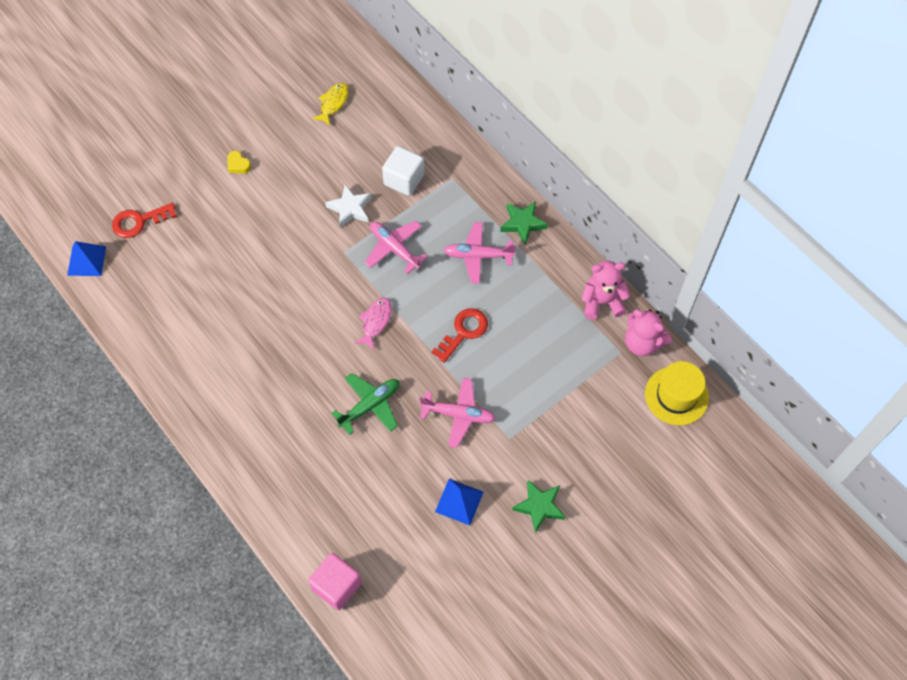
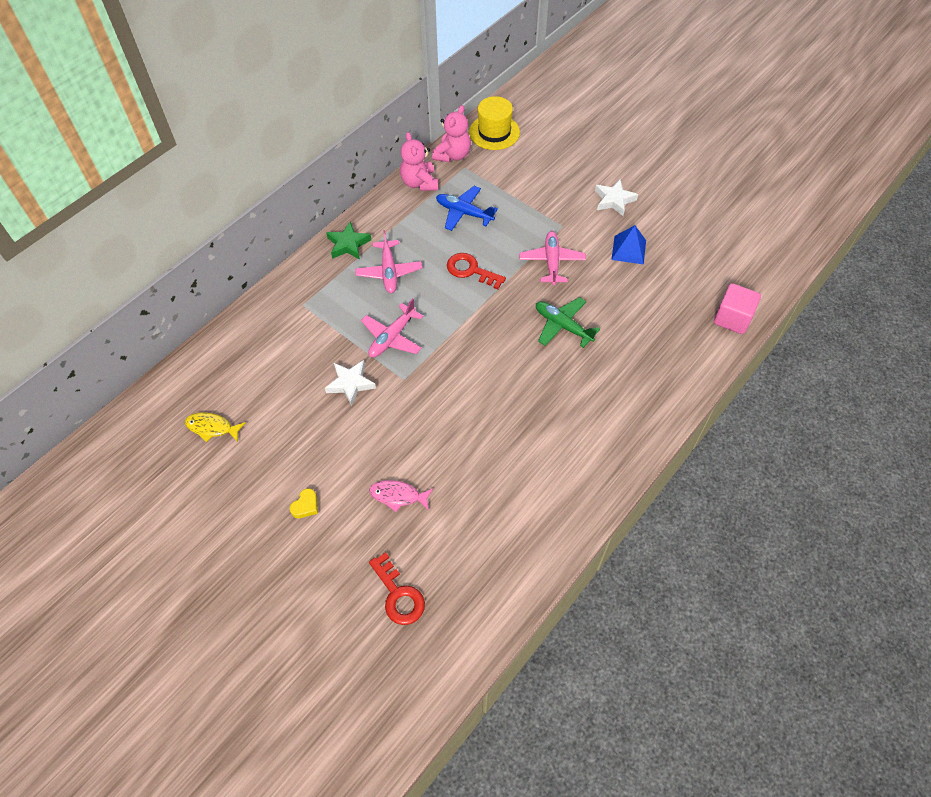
camera: 100 degrees left, 5 degrees down
(86, 260) = (463, 640): blue pyramid -> none
(375, 322) = (476, 337): pink fish -> pink fish (398, 496)
(404, 180) = (309, 344): white cube -> none
(539, 506) = (614, 200): green star -> white star
(548, 339) = (464, 213): none -> blue plane

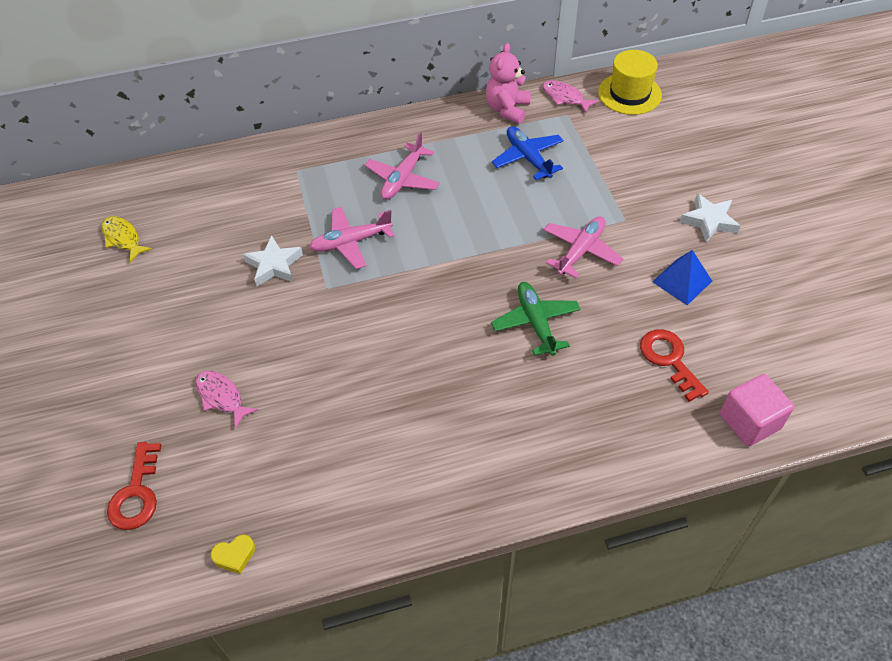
camera: 35 degrees right, 5 degrees down
(305, 506) = (134, 355): yellow heart -> yellow heart (234, 555)
(348, 244) = (387, 135): green star -> none
(452, 155) = (565, 97): pink teddy bear -> pink fish
(471, 270) = (486, 217): red key -> red key (669, 360)

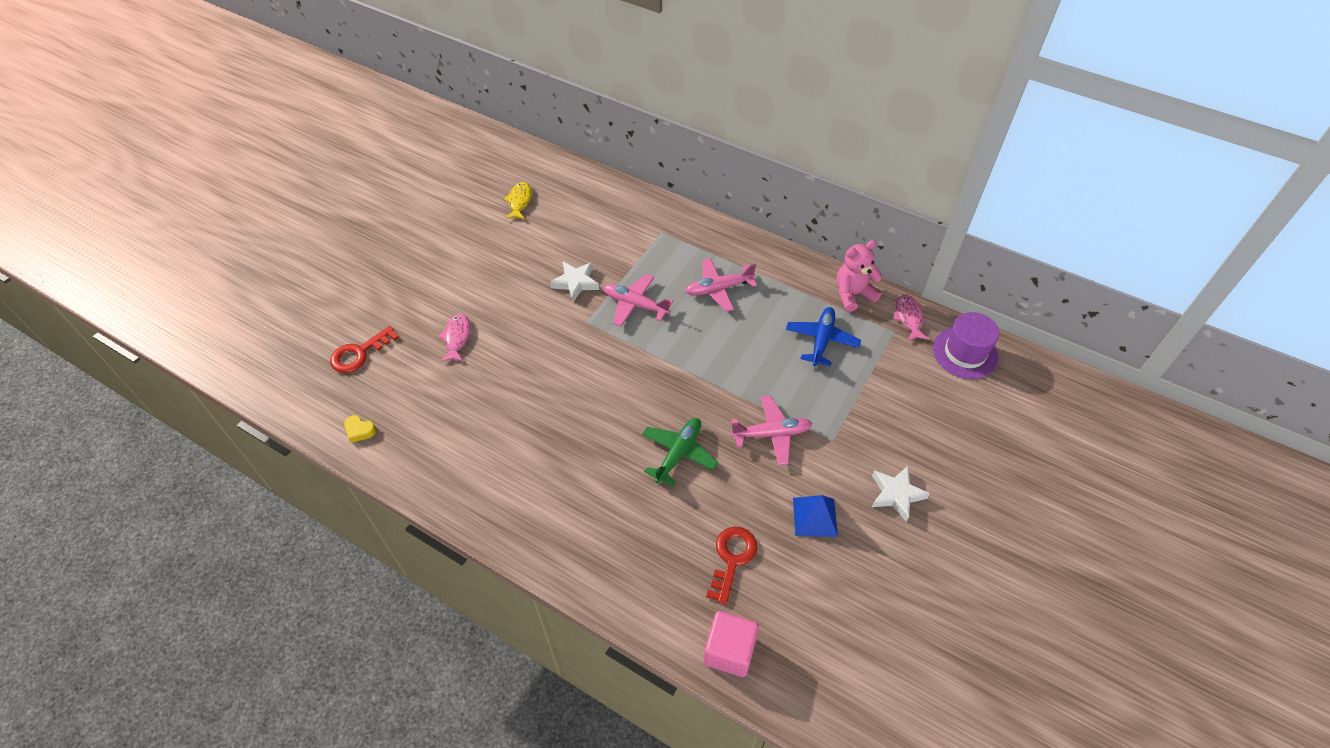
camera: 45 degrees right, 0 degrees up
(629, 94) = (965, 353): yellow hat -> purple hat

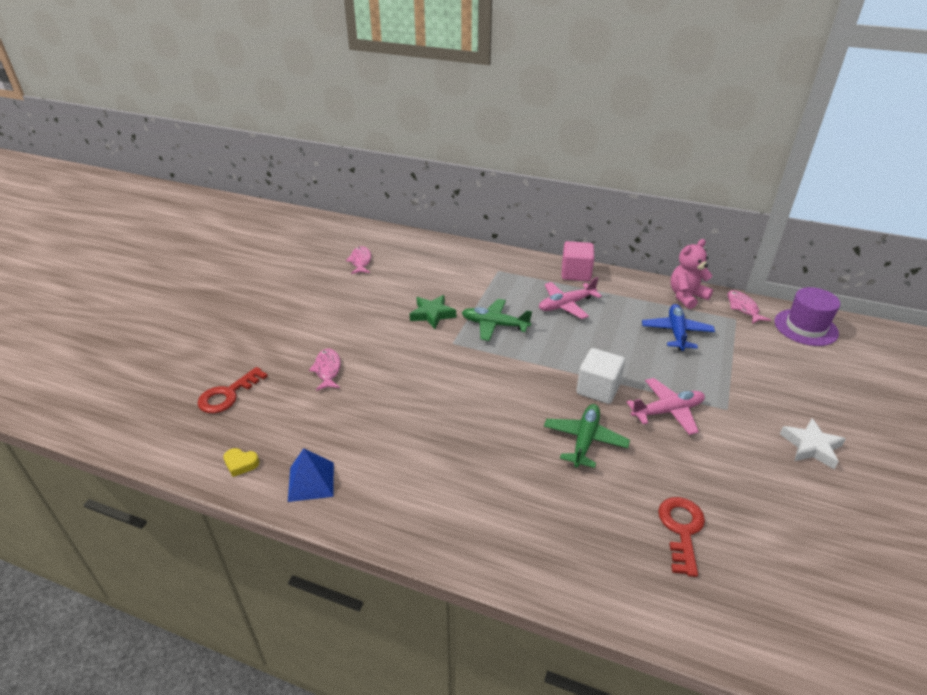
camera: 10 degrees left, 15 degrees down
(519, 201) = (360, 261): yellow fish -> pink fish
(575, 283) = (432, 314): white star -> green star
(635, 305) = (494, 325): pink plane -> green plane
(713, 398) = (598, 389): none -> white cube
(729, 651) = (722, 626): pink cube -> pink cube (576, 273)
(814, 517) = (744, 478): blue pyramid -> blue pyramid (311, 481)

